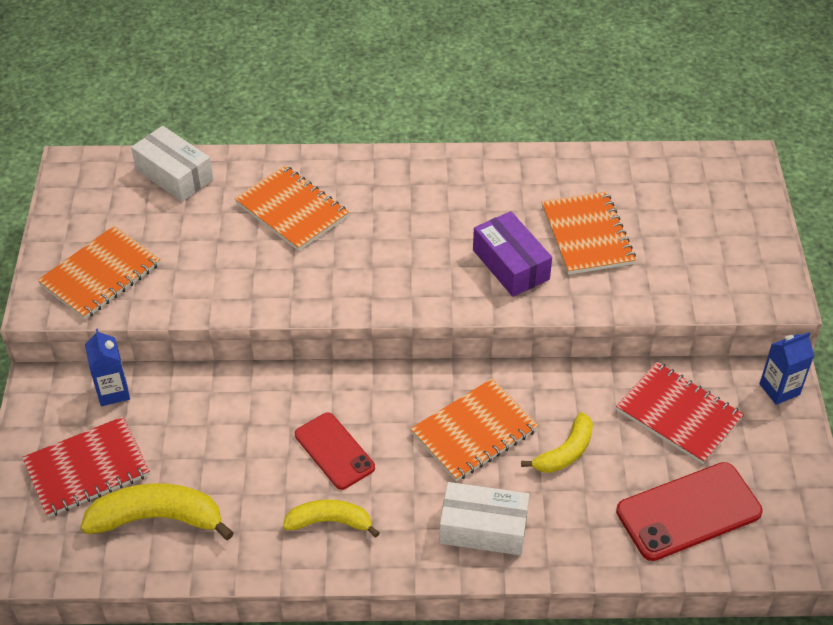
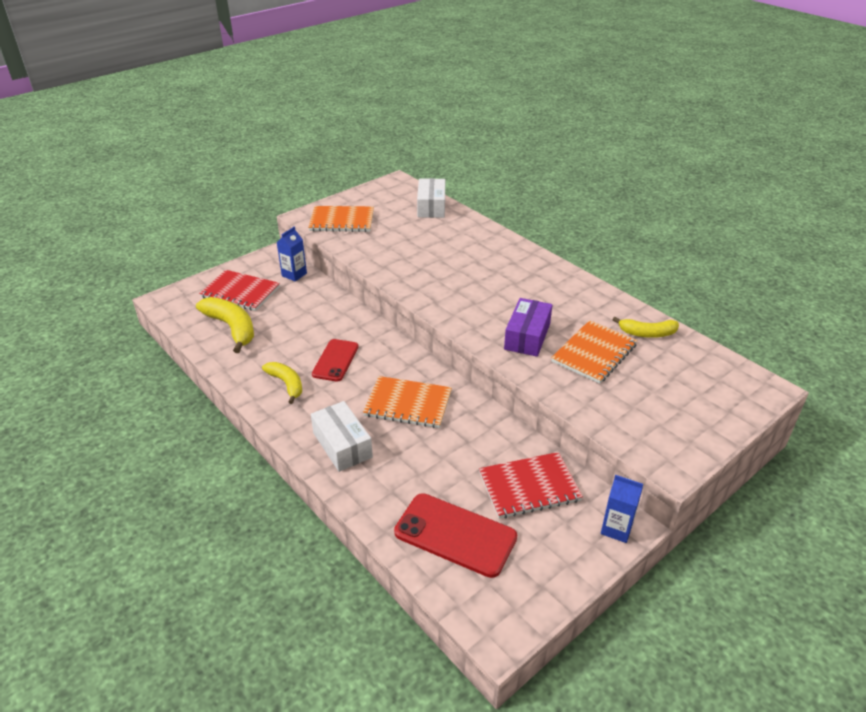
camera: 50 degrees right, 10 degrees down
(292, 210) = (458, 248): orange notebook -> none
(565, 452) = (437, 450): yellow banana -> yellow banana (647, 333)
(678, 414) = (529, 487): red notebook -> red notebook turned 75 degrees clockwise

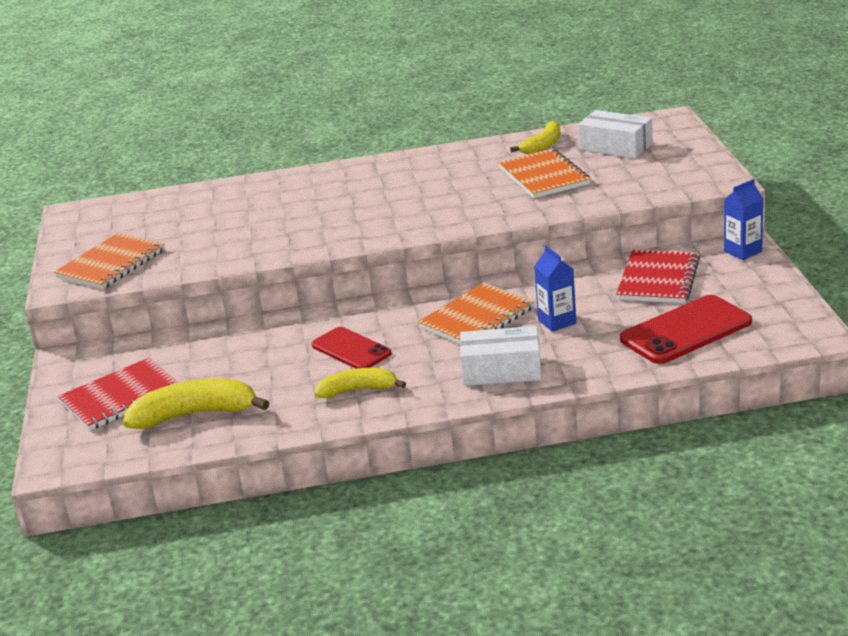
camera: 55 degrees left, 10 degrees down
(294, 274) = (135, 349): blue carton -> blue carton (557, 322)
(431, 206) = (166, 202): white box -> white box (615, 147)
(527, 336) = (481, 201): purple box -> none

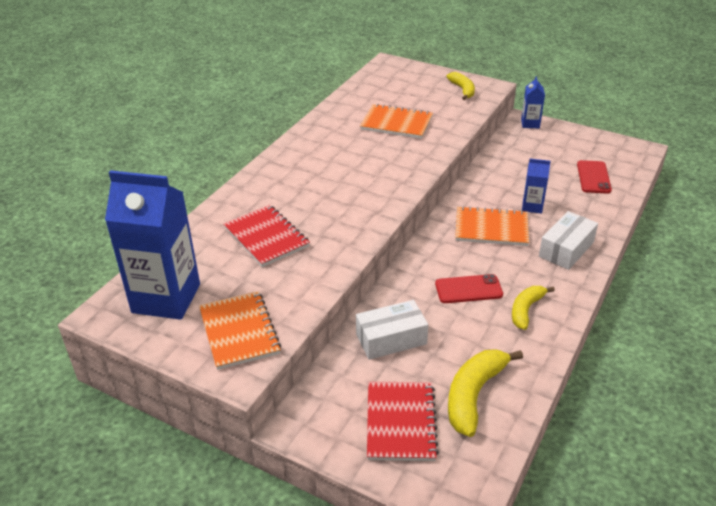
camera: 55 degrees left, 10 degrees up
(118, 221) = (166, 298): none -> blue carton
(476, 318) = (491, 228): orange notebook -> orange notebook turned 75 degrees counterclockwise
(543, 145) = (354, 105): yellow banana -> yellow banana (462, 90)
(615, 147) = (397, 90): white box -> white box (391, 339)
(658, 279) = (526, 157): red notebook -> red notebook (266, 237)
(686, 331) = (593, 177): red phone -> red phone, size x0.66

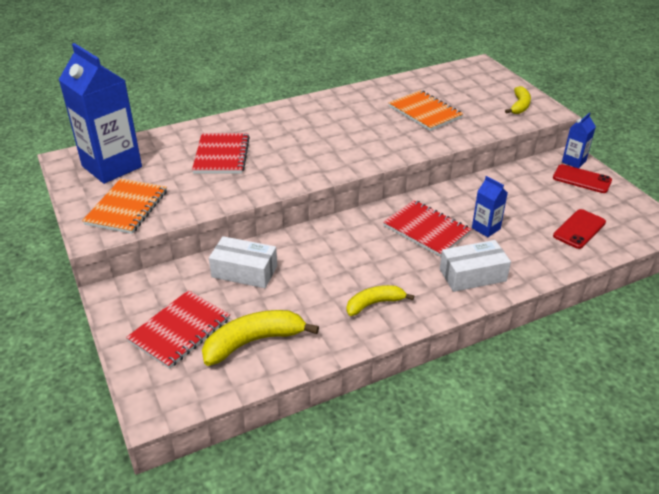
camera: 35 degrees right, 0 degrees up
(468, 289) = (347, 266): red phone -> red phone (582, 179)
(491, 228) = (426, 229): orange notebook -> red notebook

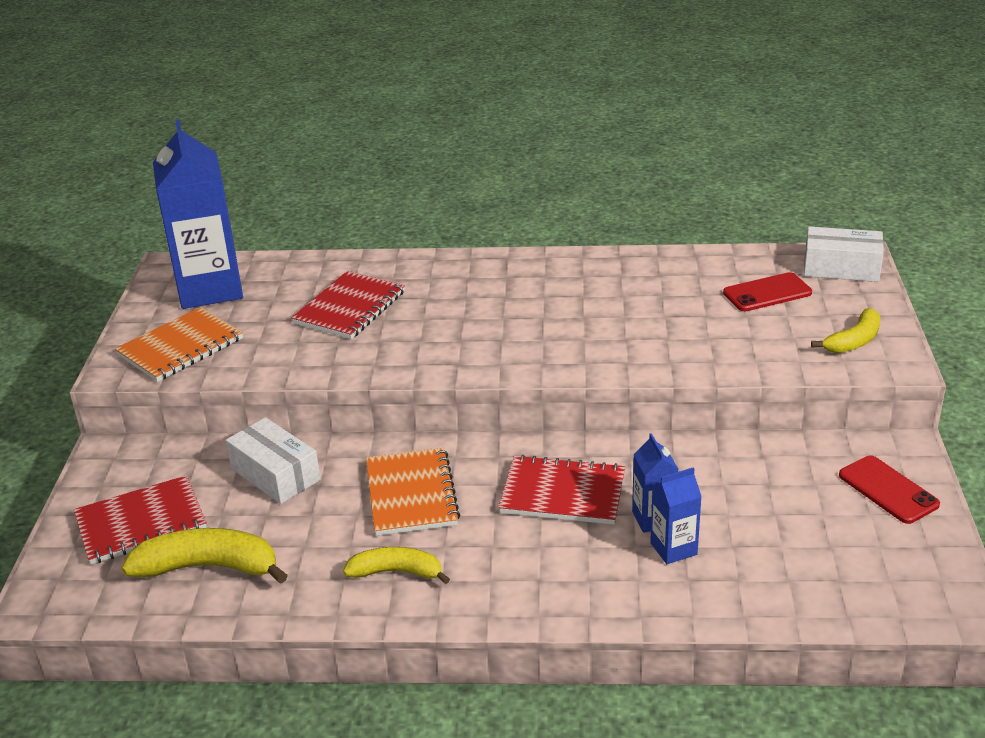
camera: 30 degrees right, 5 degrees down
(425, 112) = (688, 314): orange notebook -> orange notebook (411, 494)
(426, 229) = (563, 493): red notebook -> red notebook turned 60 degrees counterclockwise
(472, 275) = (568, 580): white box -> white box (841, 268)
(573, 161) = (903, 458): blue carton -> blue carton (673, 548)
(579, 229) = (803, 567): red phone -> red phone (767, 293)

